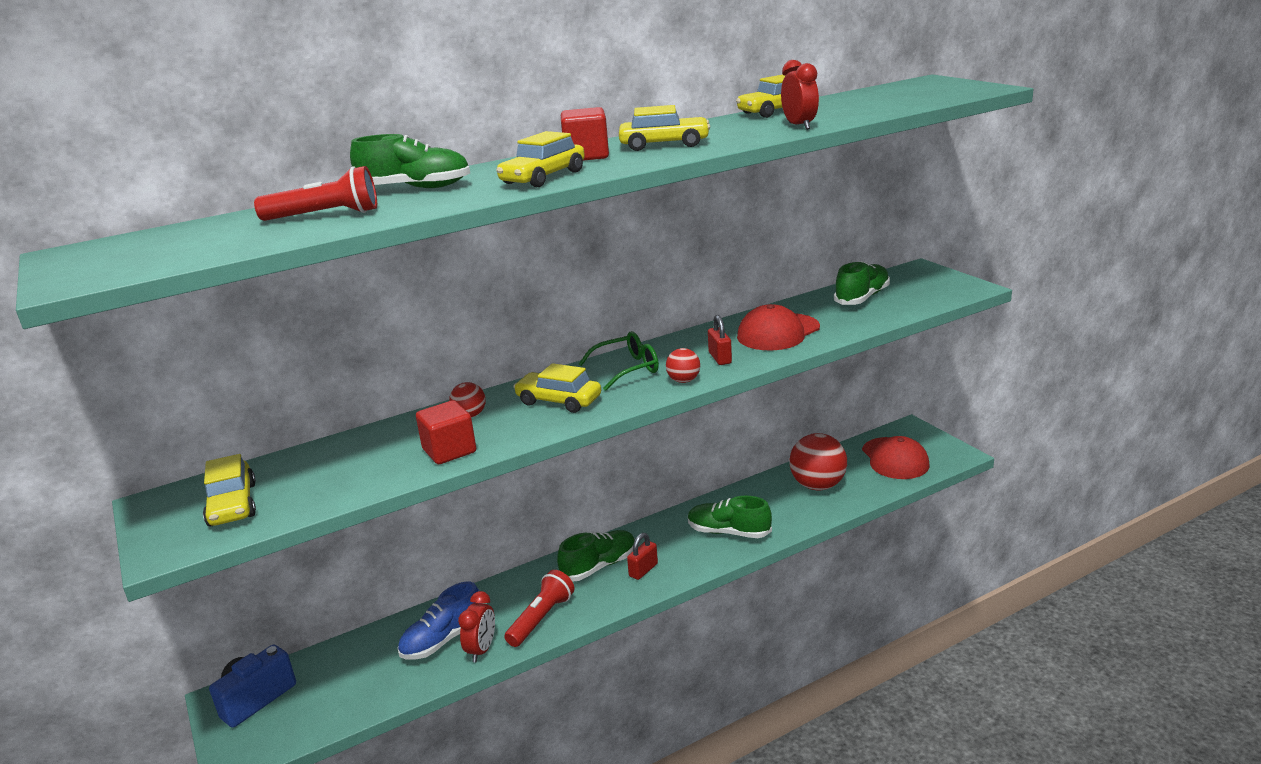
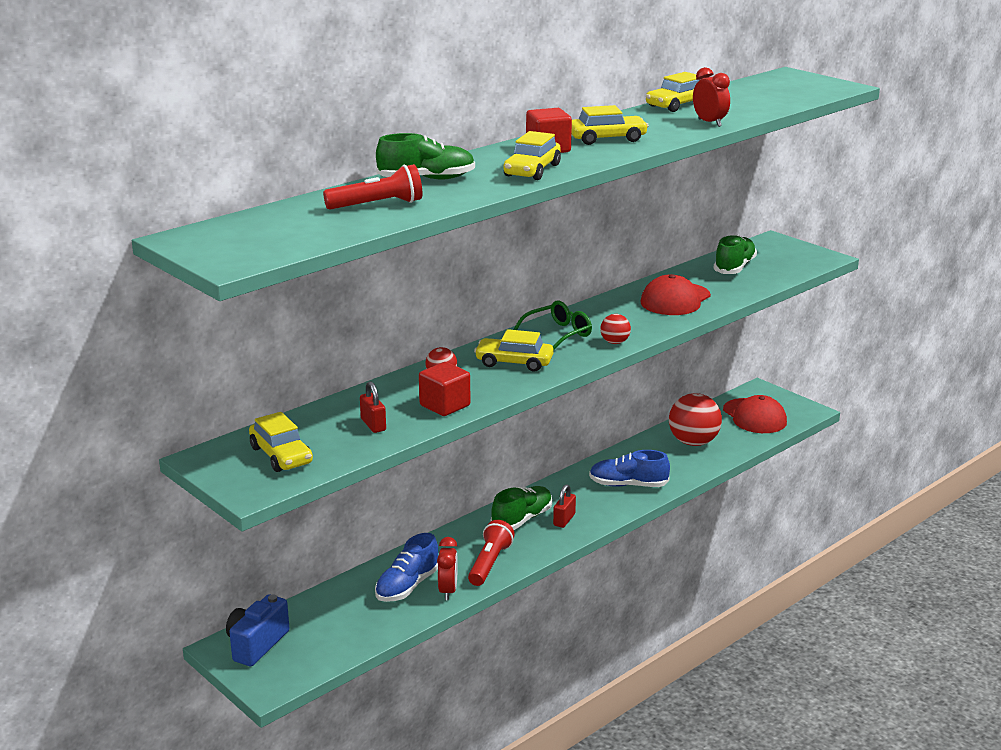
camera: 15 degrees left, 0 degrees up
(720, 358) = (635, 322): red padlock -> red padlock (373, 425)
(728, 532) = (628, 485): green shoe -> blue shoe

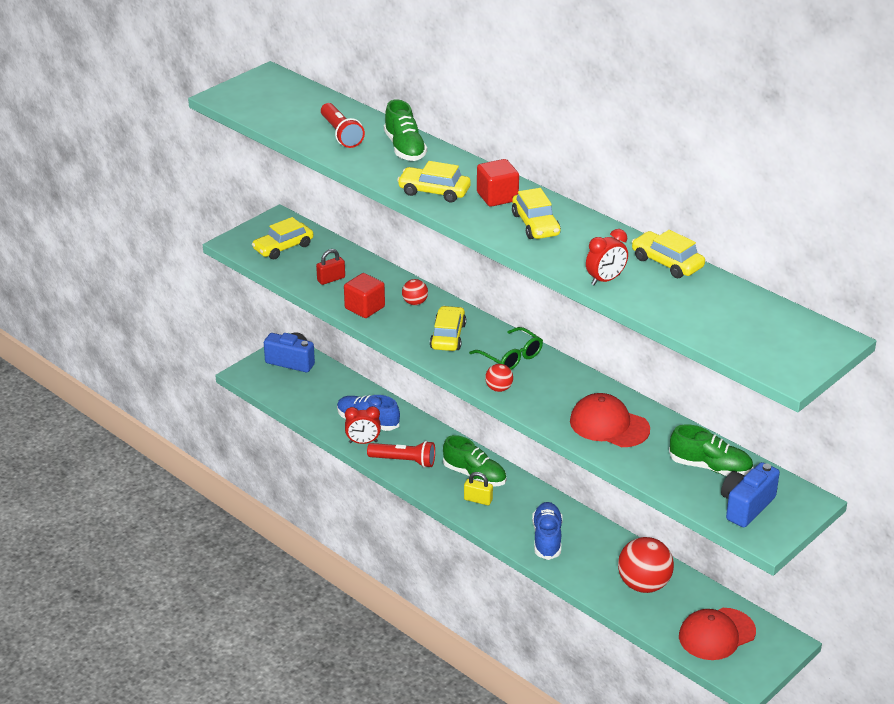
camera: 85 degrees right, 10 degrees up
(564, 520) = (478, 500): red padlock -> yellow padlock
(785, 260) = (746, 506): none -> blue camera

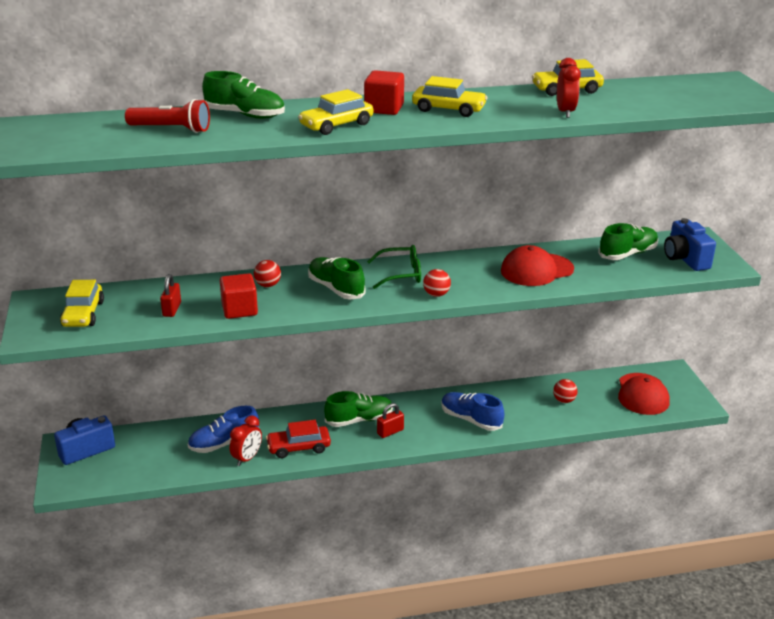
camera: 55 degrees left, 5 degrees down
(404, 461) = (298, 447): red flashlight -> red car
(448, 336) = (336, 289): yellow car -> green shoe
(478, 500) = (390, 432): yellow padlock -> red padlock
(643, 585) = (564, 400): red ball -> red ball, size x0.50

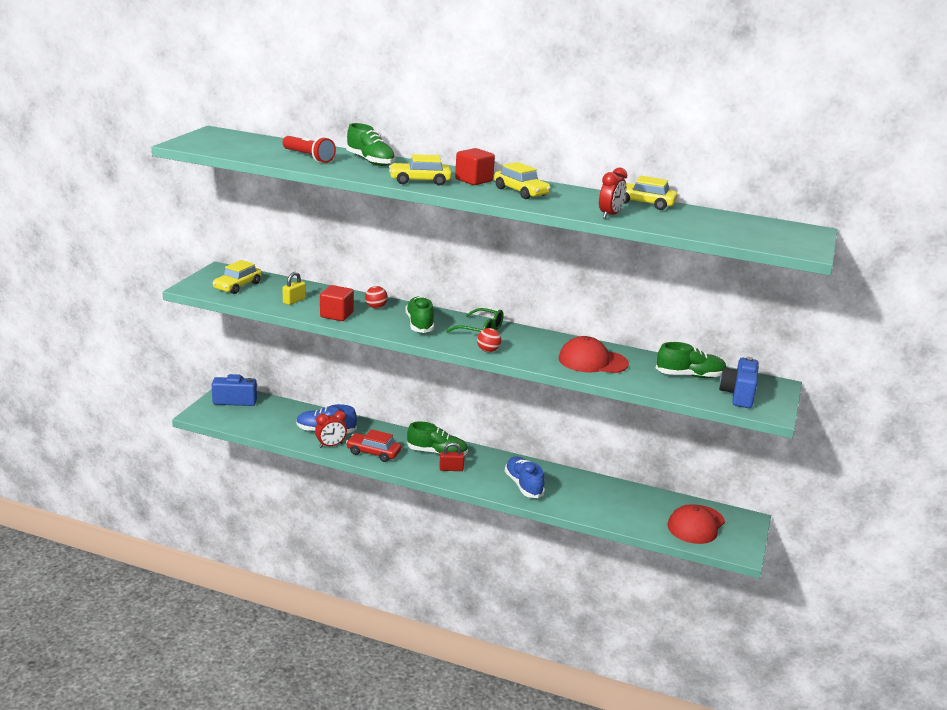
camera: 30 degrees right, 5 degrees down
(172, 309) = (294, 301): red padlock -> yellow padlock
(564, 400) = (618, 502): red ball -> none

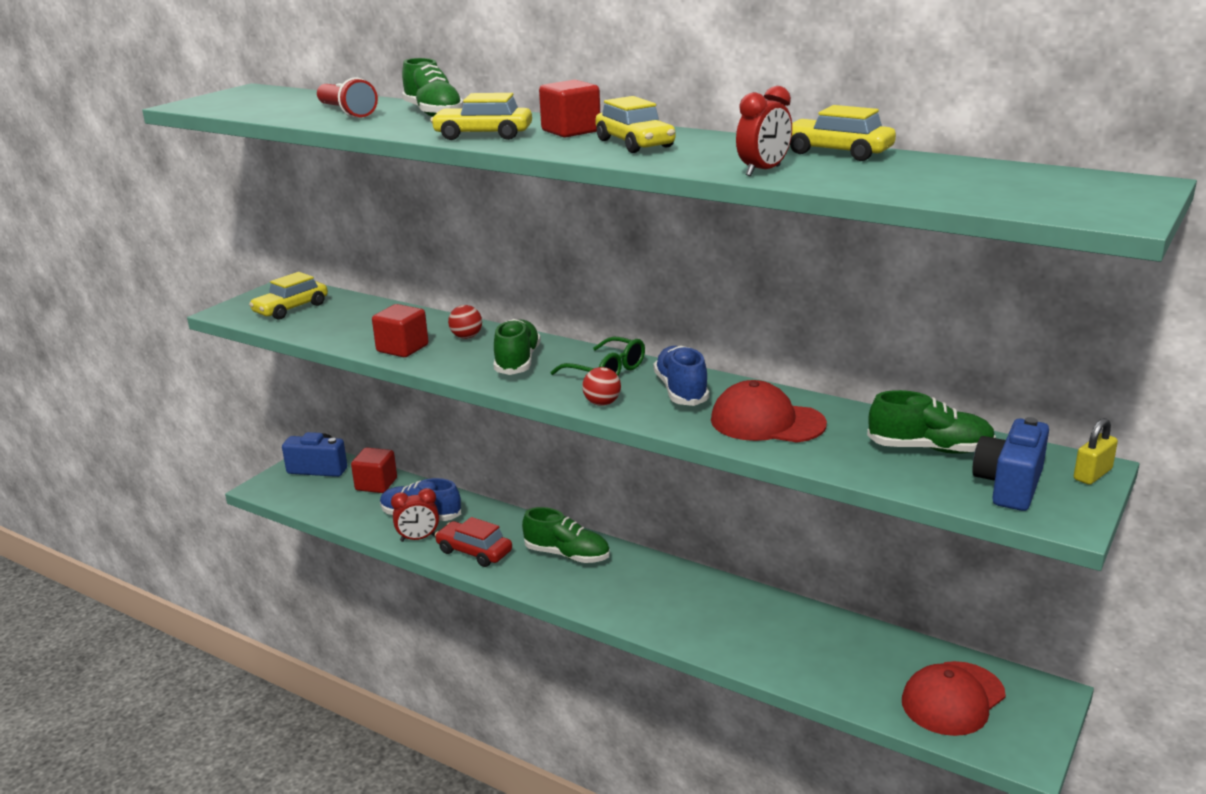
camera: 15 degrees right, 0 degrees up
(283, 410) = (376, 484): none -> red cube
(294, 301) = (355, 328): yellow padlock -> yellow padlock (1092, 474)
(451, 469) = (579, 581): red padlock -> none
(523, 485) = (681, 613): blue shoe -> blue shoe (681, 391)

